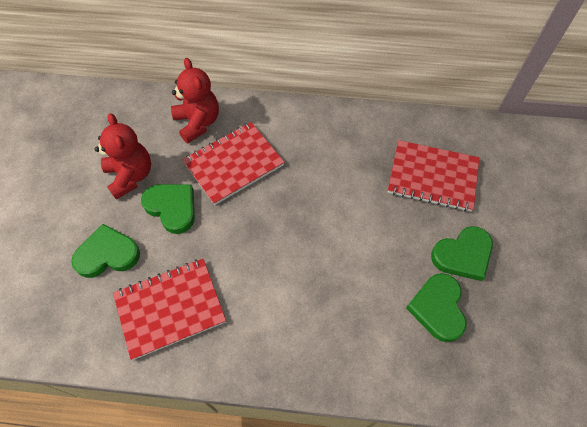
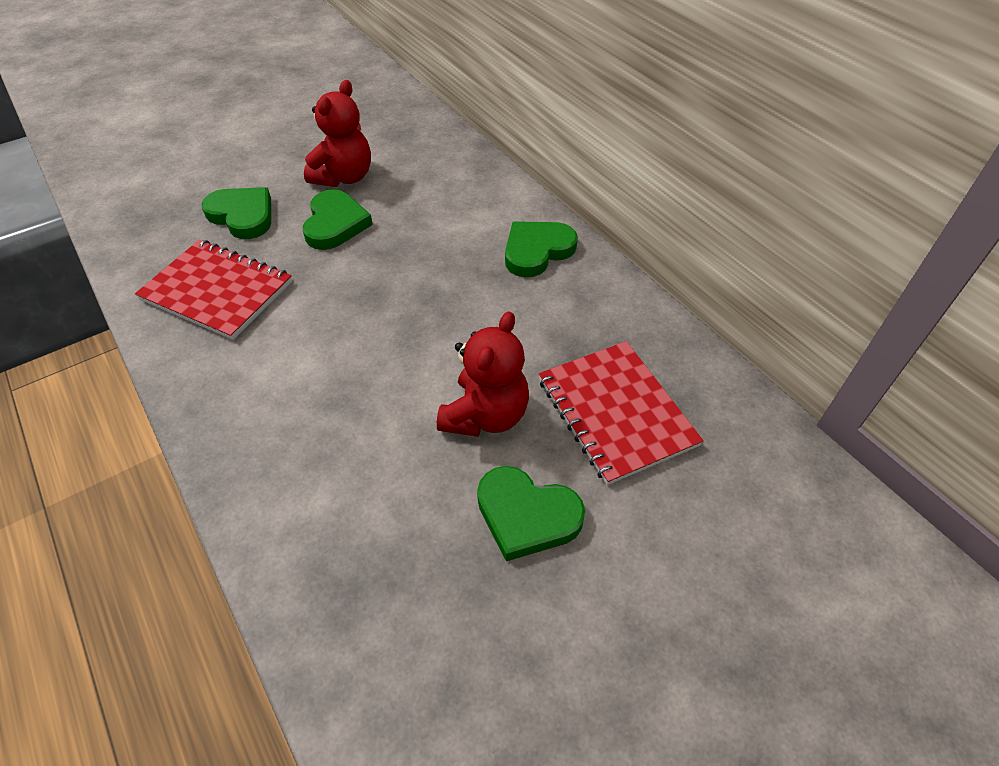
camera: 50 degrees right, 10 degrees down
(198, 123) = (457, 180): red teddy bear -> red teddy bear (485, 415)
(233, 164) = (435, 233): red notebook -> none
(438, 308) = (416, 531): green heart -> green heart (537, 251)

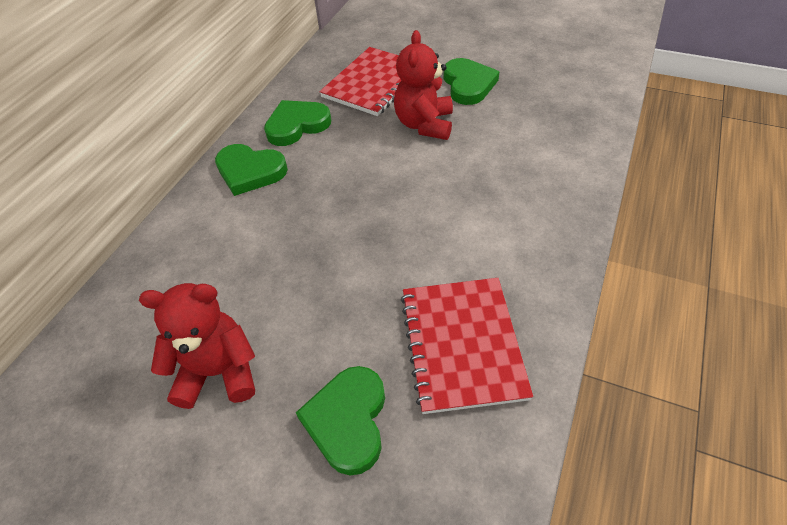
camera: 120 degrees left, 0 degrees up
(335, 224) = (303, 322): green heart -> green heart (297, 125)
(485, 415) = (424, 124): red teddy bear -> red teddy bear turned 75 degrees counterclockwise

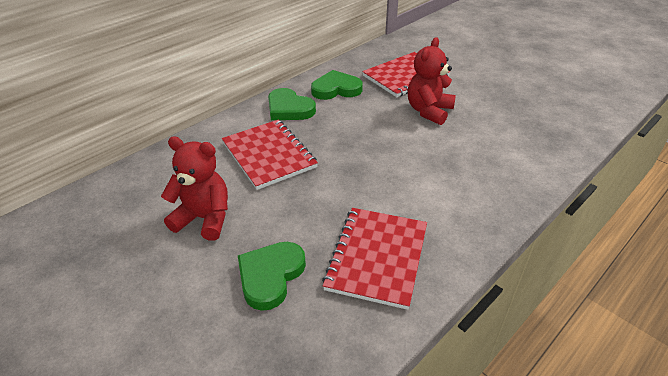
camera: 20 degrees right, 10 degrees down
(257, 248) = (269, 155): none -> red notebook
(468, 84) = (478, 94): green heart -> none

